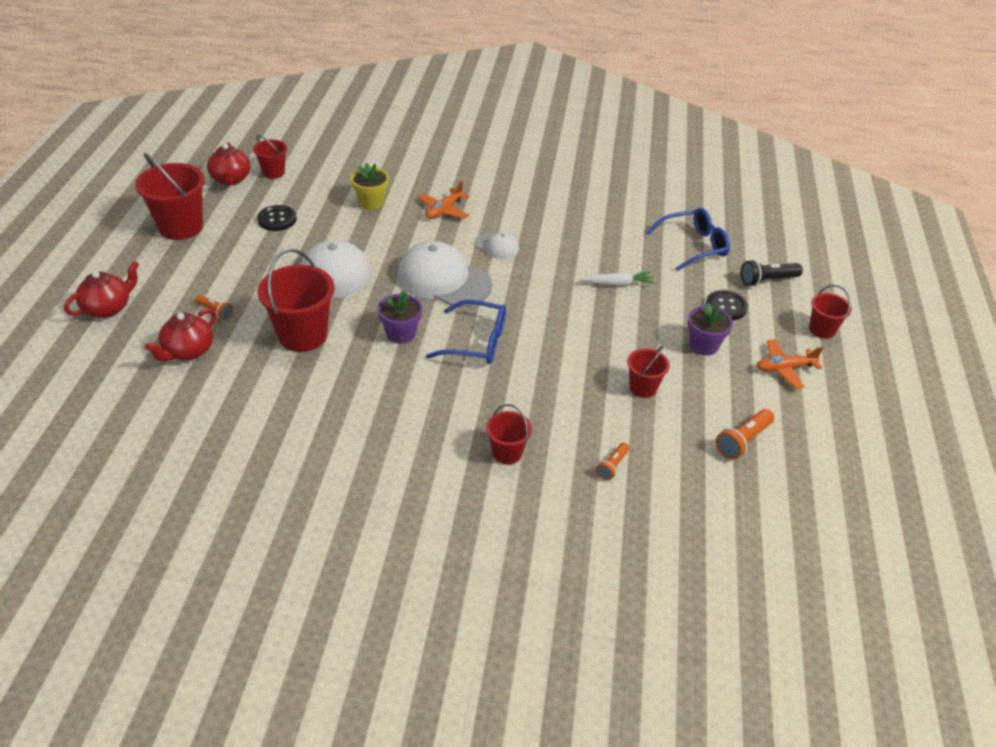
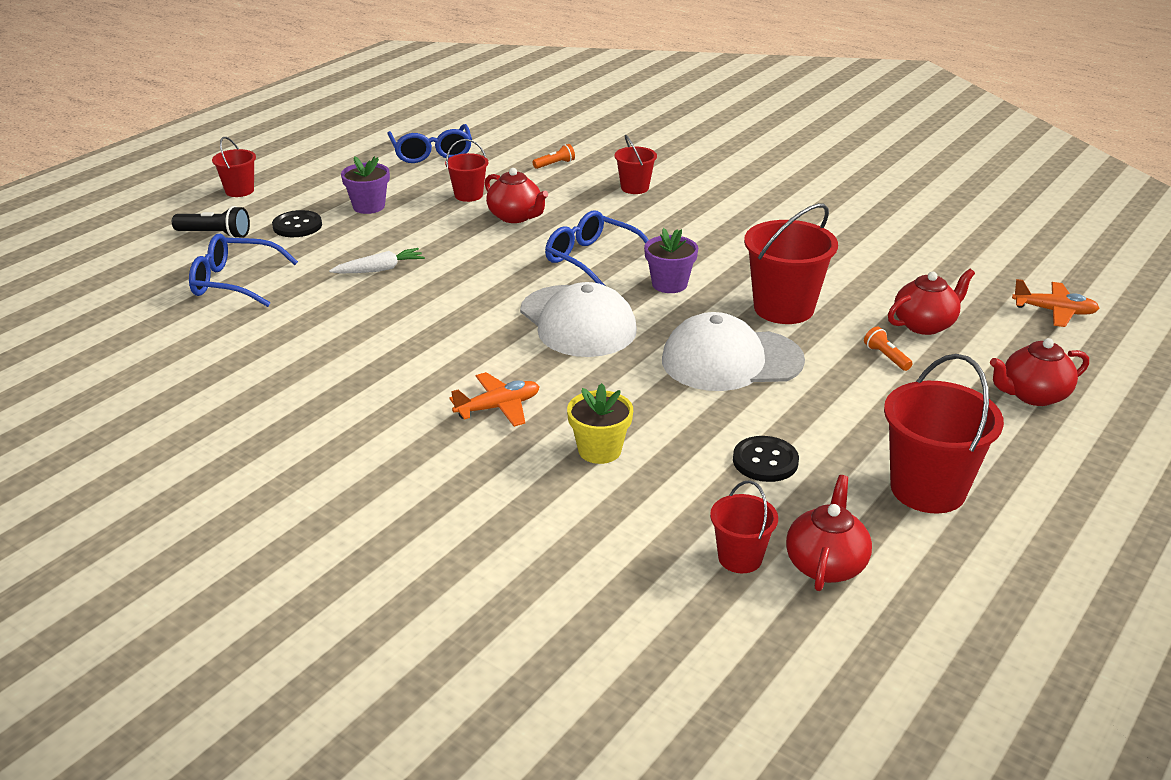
camera: 150 degrees left, 10 degrees down
(496, 246) = (474, 341): white cap -> none
(577, 372) = (515, 217): none -> red teapot
(617, 284) = (379, 269): white carrot -> white carrot turned 135 degrees clockwise
(743, 441) = (431, 153): orange flashlight -> blue glasses
(784, 368) = (323, 178): orange plane -> orange plane (1054, 311)

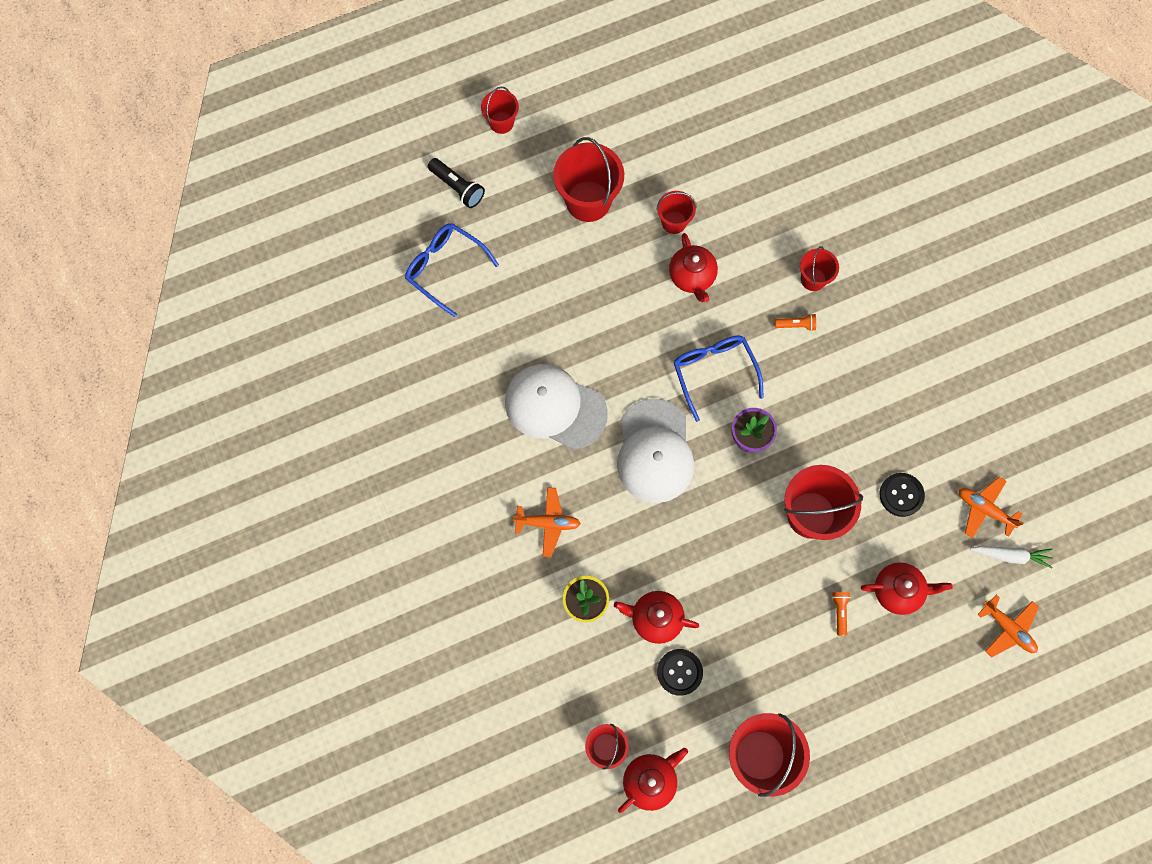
camera: 30 degrees right, 40 degrees up
(297, 226) = (522, 205): black button -> black button (901, 495)
(369, 206) = (588, 201): purple flower pot -> red bucket
(379, 269) = (553, 304): white carrot -> white carrot (1011, 555)
(431, 153) = (680, 131): blue glasses -> none
(555, 164) = (771, 204): orange flashlight -> orange flashlight (796, 325)
(731, 360) = (730, 556): white cap -> white cap (555, 407)
(939, 254) = (984, 509): none -> orange plane
(1033, 395) = (906, 709): red teapot -> red teapot (655, 618)

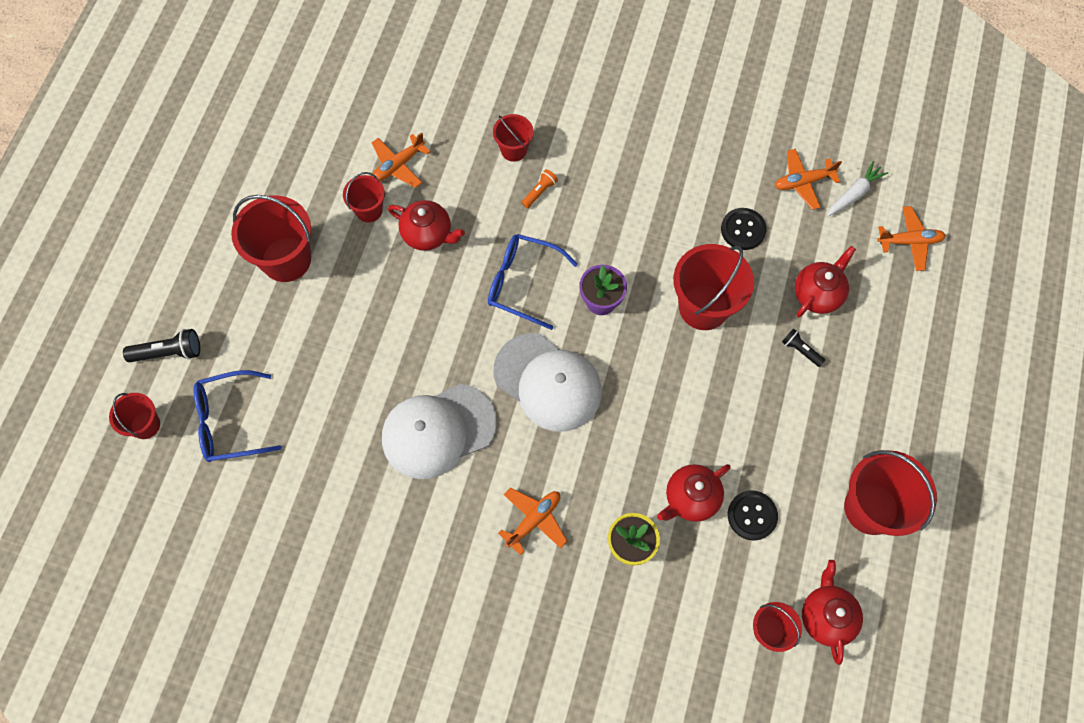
camera: 50 degrees left, 5 degrees down
(501, 122) = (149, 270): red bucket -> red bucket (145, 425)
(726, 211) = (398, 165): none -> orange plane
(839, 612) = (800, 350): orange flashlight -> black flashlight

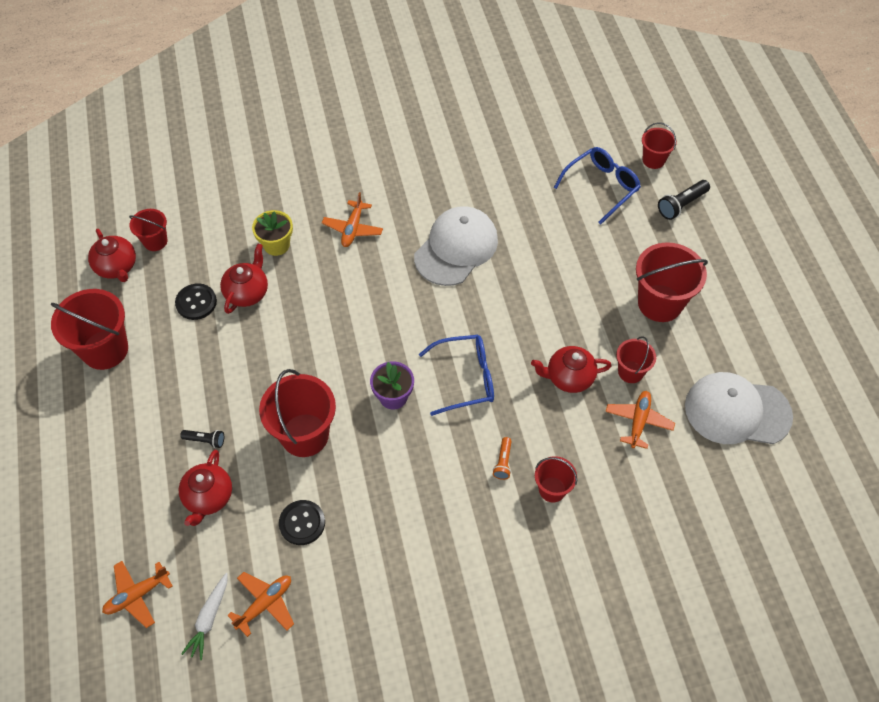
camera: 150 degrees right, 10 degrees down
(548, 382) = (398, 316): white cap -> white cap (737, 411)

